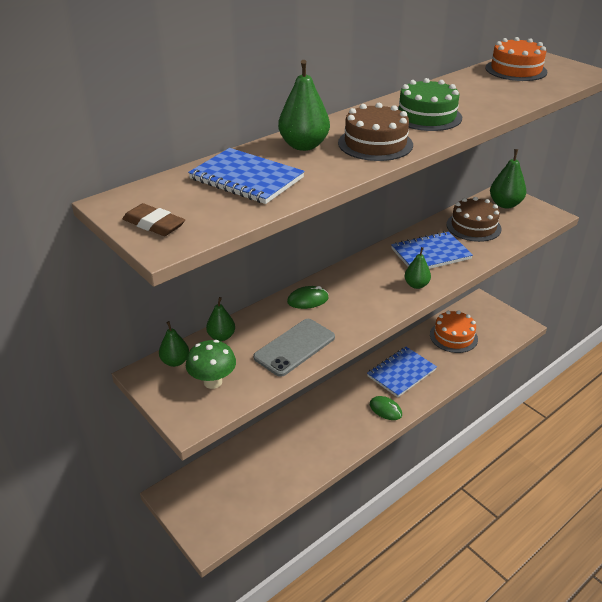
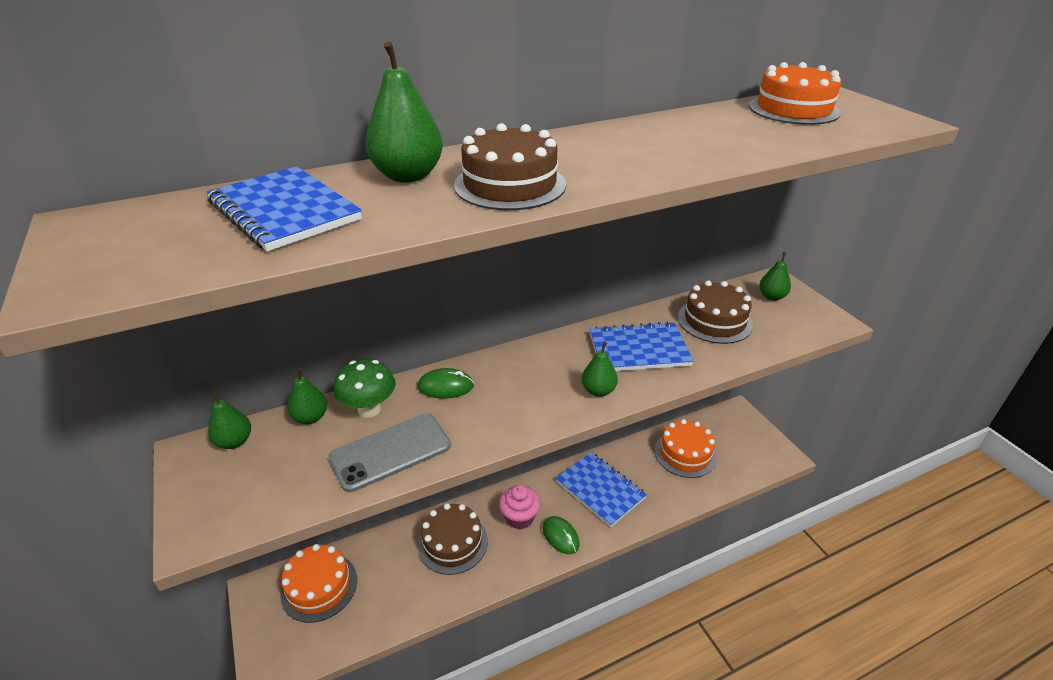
camera: 15 degrees right, 0 degrees up
(154, 224) = (88, 260): brown eraser -> none
(213, 382) = (259, 481): green mushroom -> green mushroom (369, 409)
(218, 480) = (319, 586): none -> orange cake
(307, 430) = (452, 543): none -> brown cake
(349, 403) = (519, 517): none -> pink cupcake
(401, 373) = (600, 490): blue notebook -> blue notebook turned 75 degrees clockwise
(427, 116) = (617, 156): green cake -> none
(505, 204) = (771, 297): green pear -> green pear, size x0.63

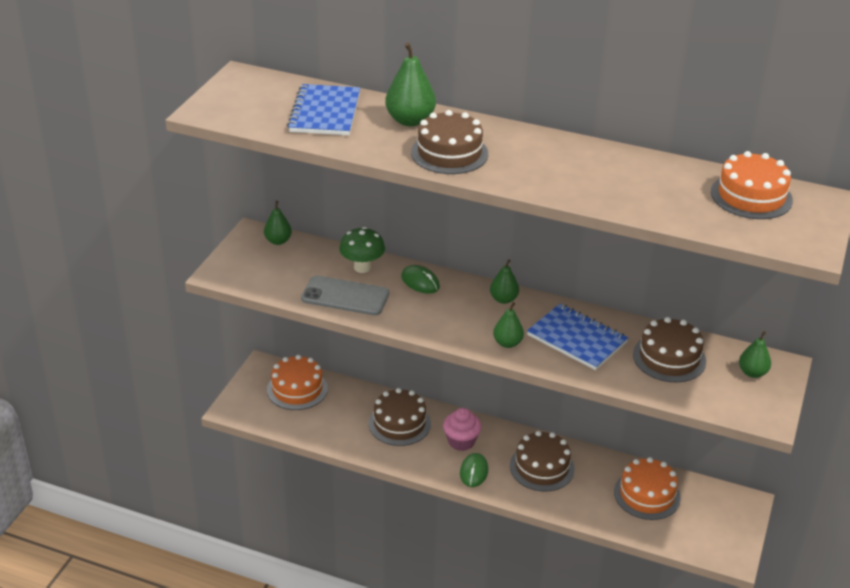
camera: 45 degrees right, 0 degrees up
(310, 417) = (327, 252): green pear -> green pear (503, 299)
(600, 490) = (542, 467): blue notebook -> brown cake

